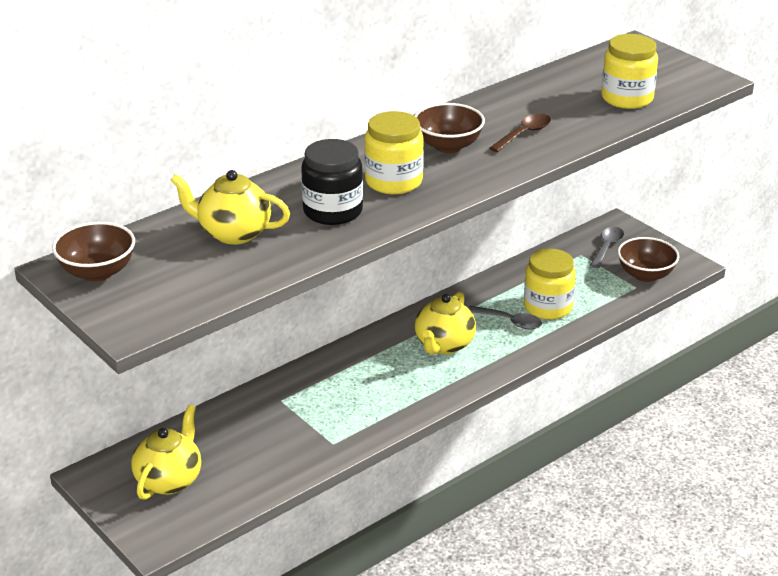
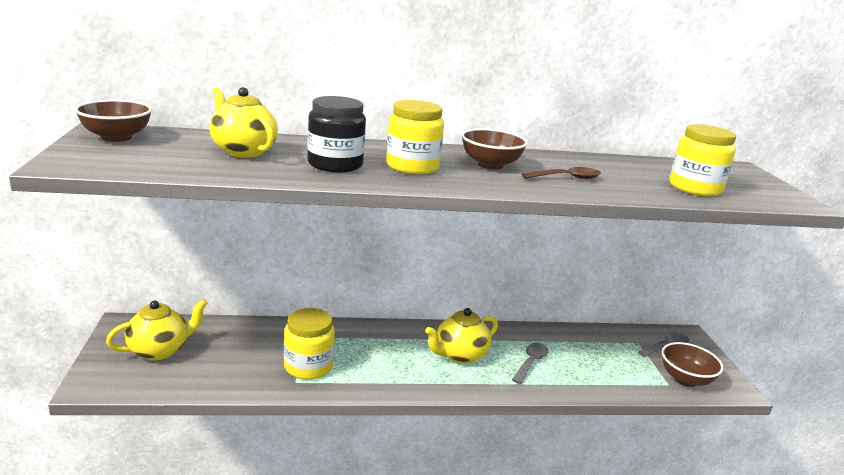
camera: 30 degrees right, 10 degrees down
(510, 322) = (530, 362): grey spoon -> grey spoon turned 120 degrees counterclockwise
(548, 307) = (573, 366): yellow jar -> yellow jar (308, 366)

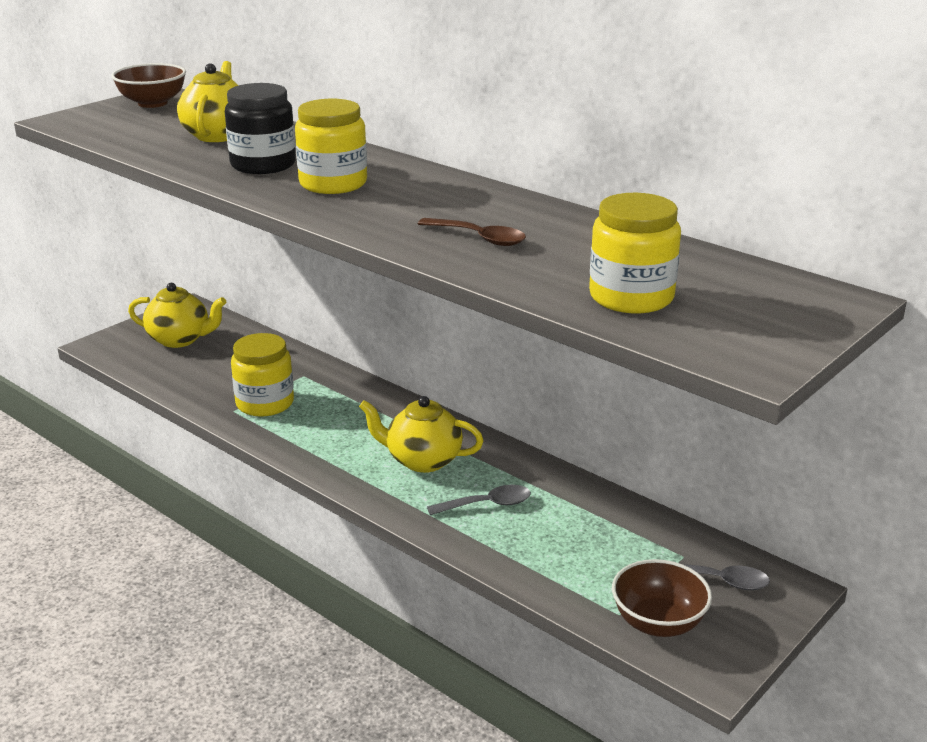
camera: 50 degrees right, 5 degrees up
(490, 165) = (429, 202): brown bowl -> none

